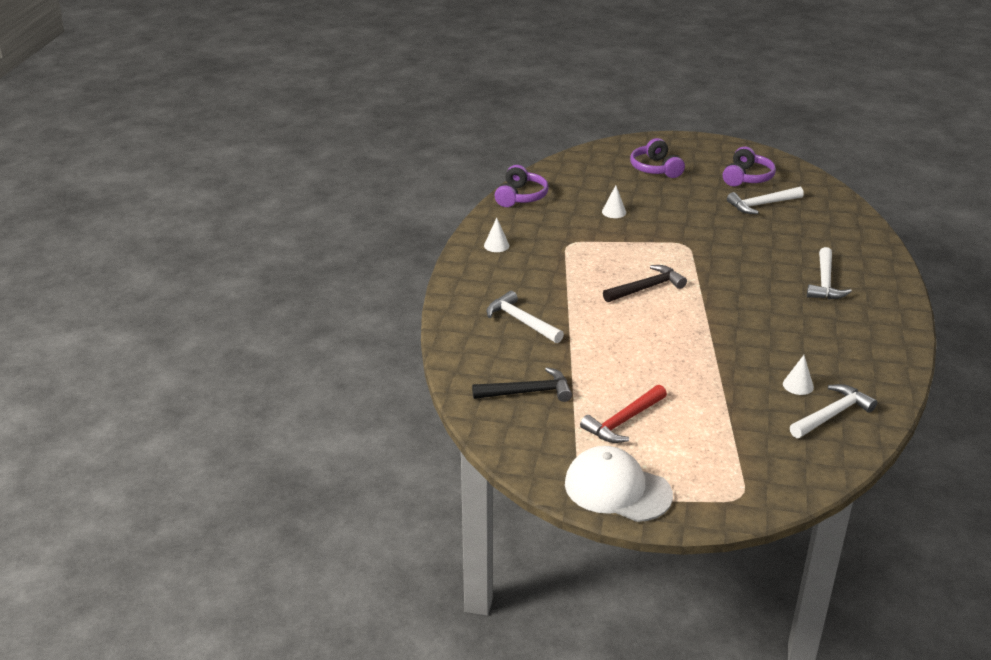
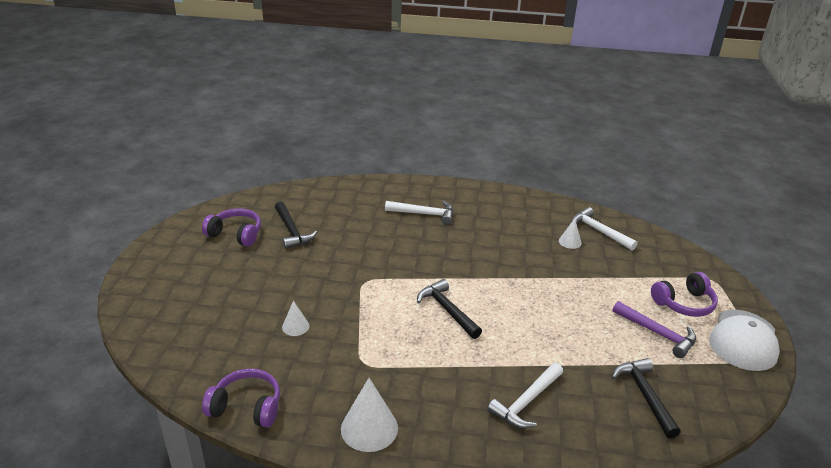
camera: 95 degrees left, 0 degrees up
(496, 245) = (369, 428): white cone -> white cone, size x1.81
(623, 421) = (657, 333): red hammer -> purple hammer
(655, 168) = (200, 291): purple headphones -> purple headphones (684, 303)
(761, 205) = (292, 231): white hammer -> black hammer

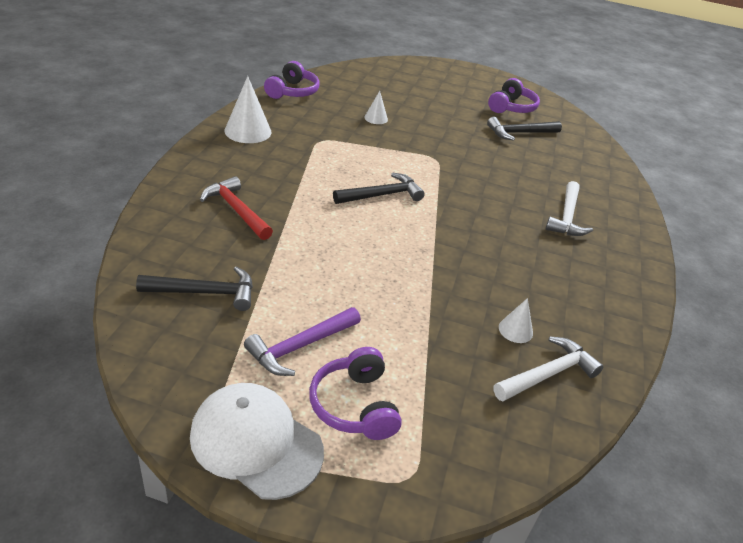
camera: 95 degrees right, 5 degrees up
(526, 402) = (236, 210): white hammer -> red hammer

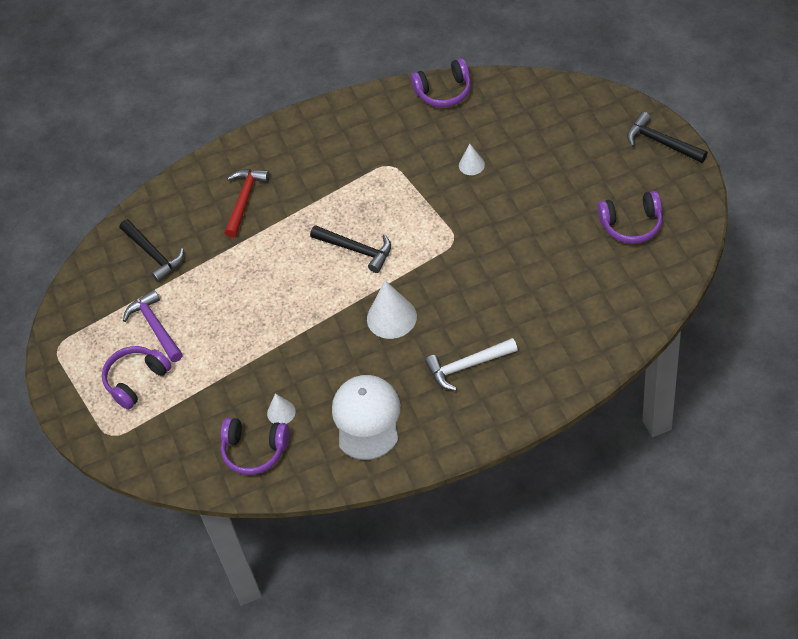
camera: 65 degrees right, 15 degrees up
(248, 131) = (347, 123): white cone -> white cone (391, 317)
(256, 442) = (74, 361): white cap -> white cap (366, 418)
(300, 347) = (155, 326): purple hammer -> purple hammer turned 45 degrees clockwise
(519, 133) = (582, 260): black hammer -> black hammer (661, 142)
(548, 374) = (255, 450): white hammer -> purple headphones

